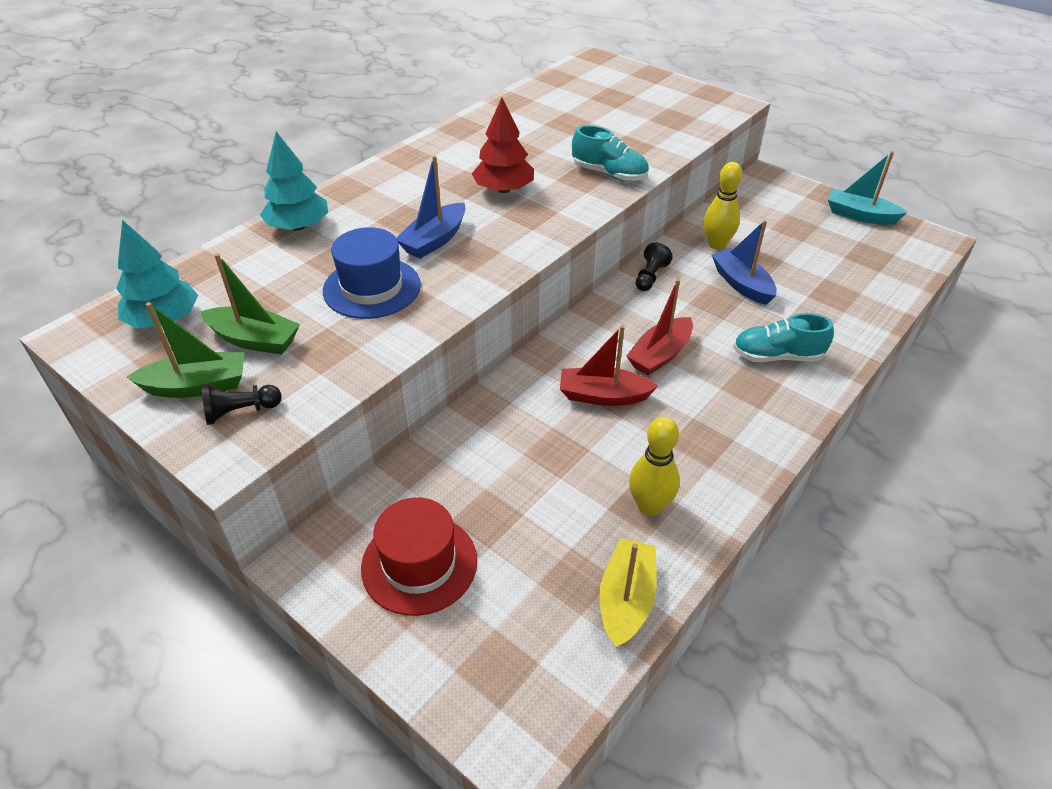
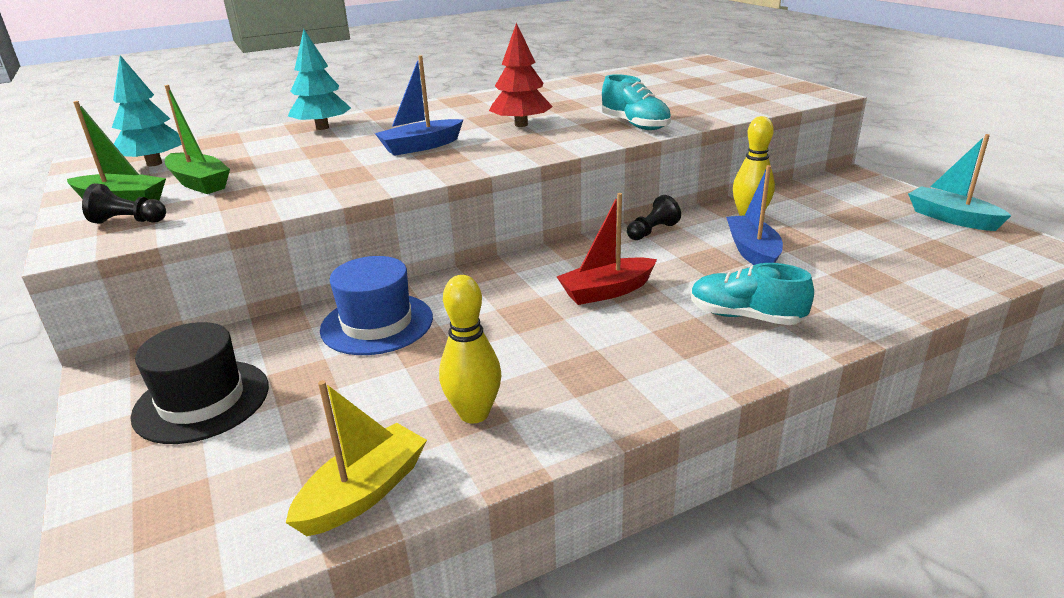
camera: 25 degrees right, 15 degrees down
(372, 288) = (331, 167): blue hat -> blue hat (377, 324)
(419, 564) = (202, 401): red hat -> black hat
(603, 396) = (514, 311): red boat -> none

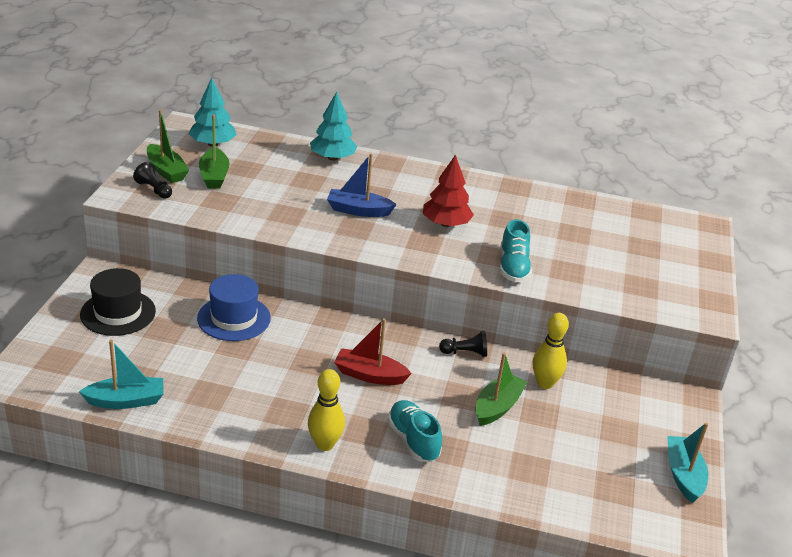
camera: 35 degrees right, 5 degrees up
(364, 492) = (126, 401): yellow boat -> turquoise boat
(474, 414) = (210, 397): yellow bowling pin -> yellow bowling pin (325, 444)
(752, 251) = (497, 407): blue boat -> green boat

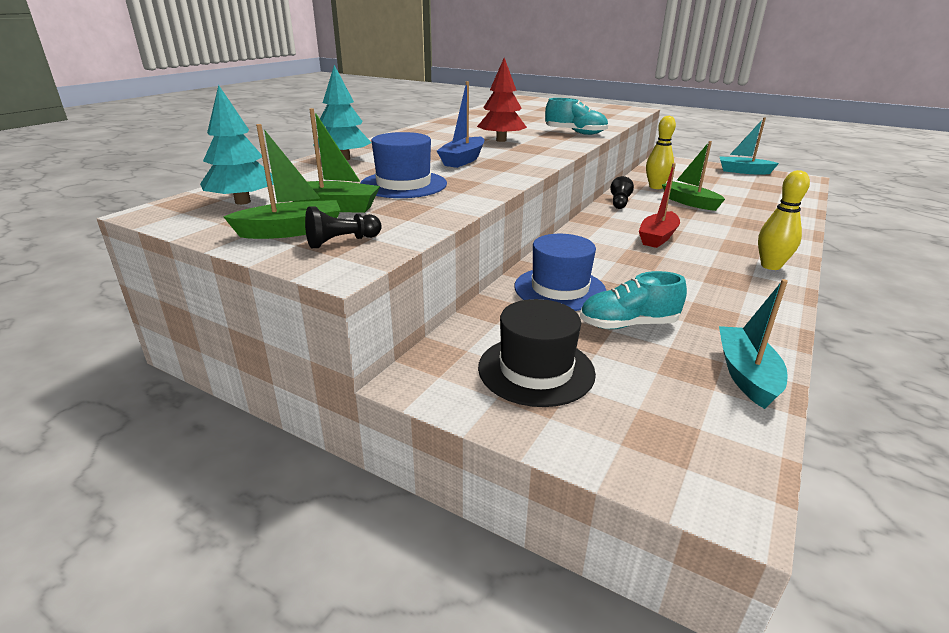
camera: 70 degrees left, 5 degrees down
(274, 193) = (403, 184): none -> blue hat
(413, 440) = (746, 233): turquoise shoe -> turquoise shoe (628, 324)

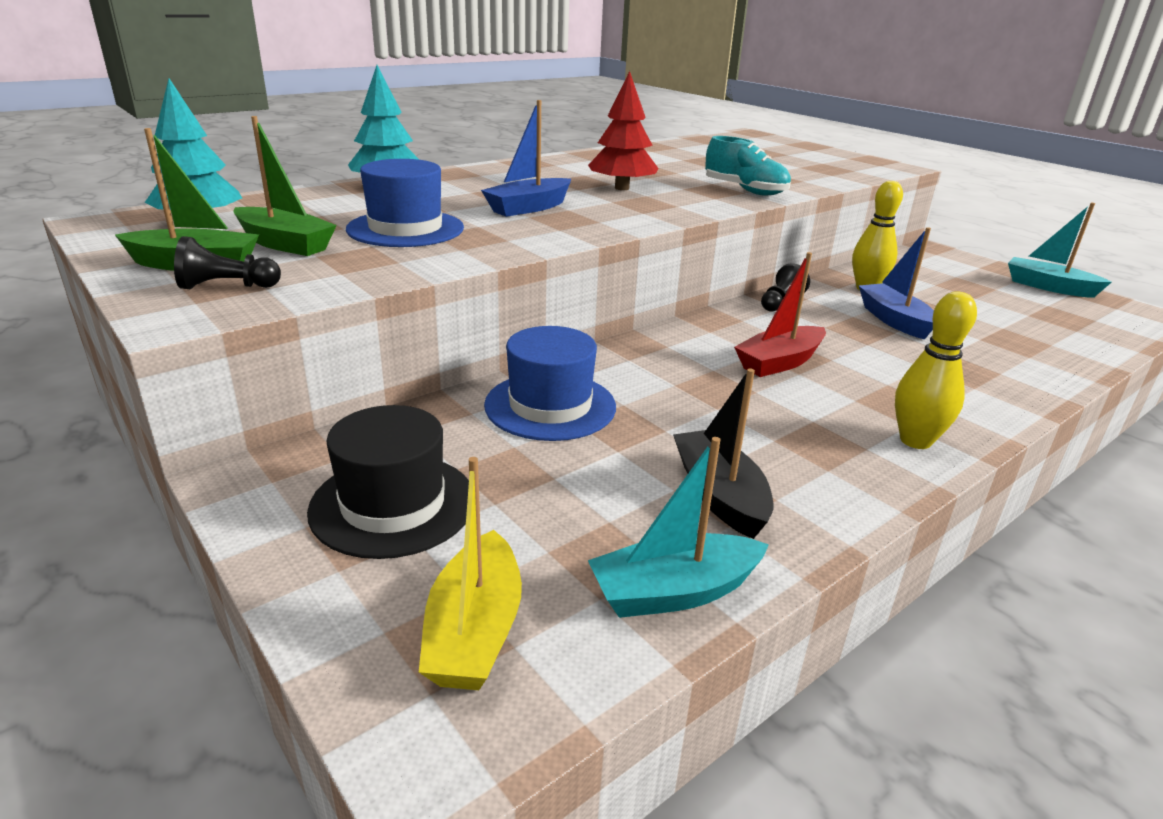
camera: 20 degrees right, 0 degrees up
(628, 324) = (586, 476): turquoise shoe -> none
(670, 427) = (474, 631): none -> yellow boat
(689, 202) = (894, 320): green boat -> blue boat
(710, 317) = (719, 495): none -> black boat
(746, 375) = (673, 592): turquoise boat -> turquoise boat turned 135 degrees counterclockwise

